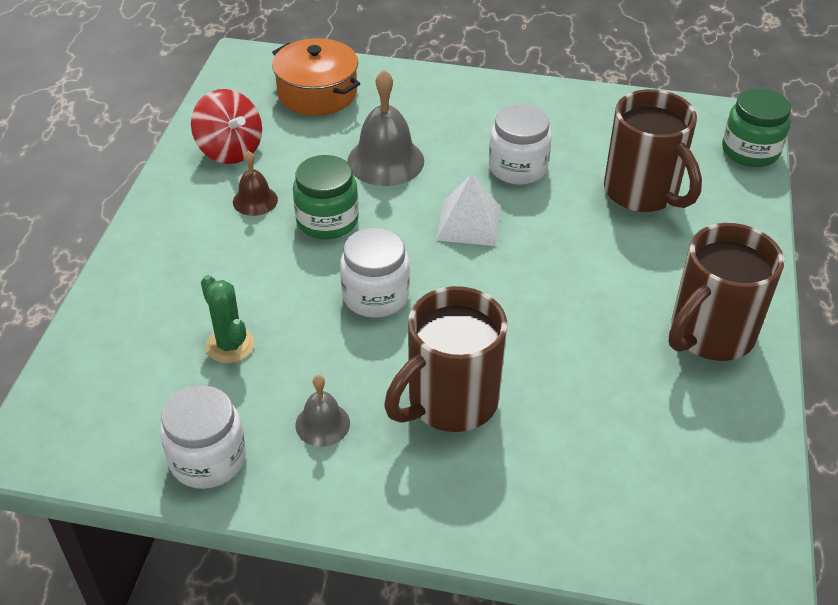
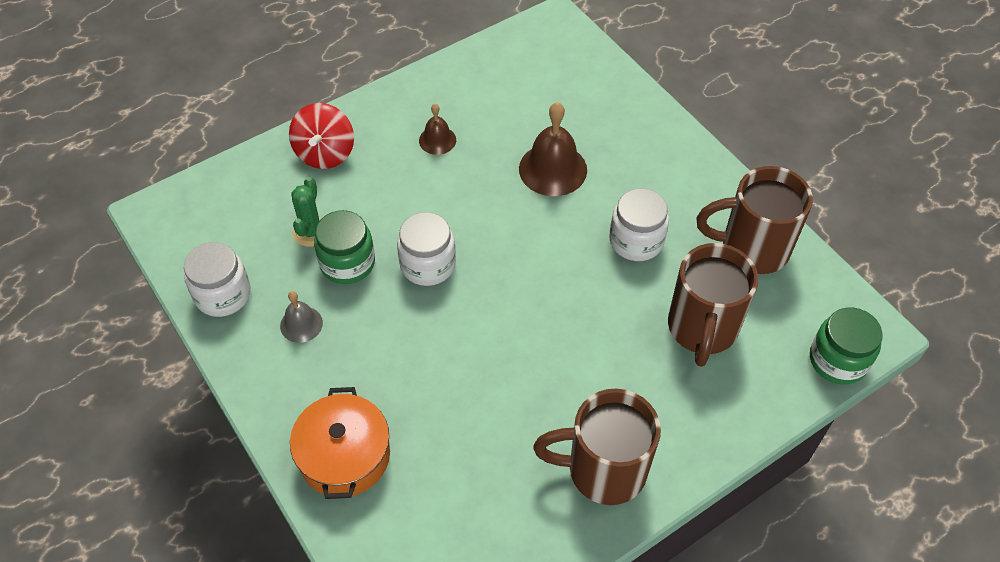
camera: 45 degrees right, 10 degrees up
(230, 150) = (465, 90): red spinning top -> red spinning top (325, 153)
(317, 93) = (571, 82): orange pot -> orange pot (344, 455)
(327, 221) = (463, 187): green jar -> green jar (347, 263)
(385, 161) = (553, 169): grey bell -> brown bell
(450, 402) = (384, 371): brown mug -> brown mug (752, 248)
(468, 223) = (549, 258): white pyramid -> none

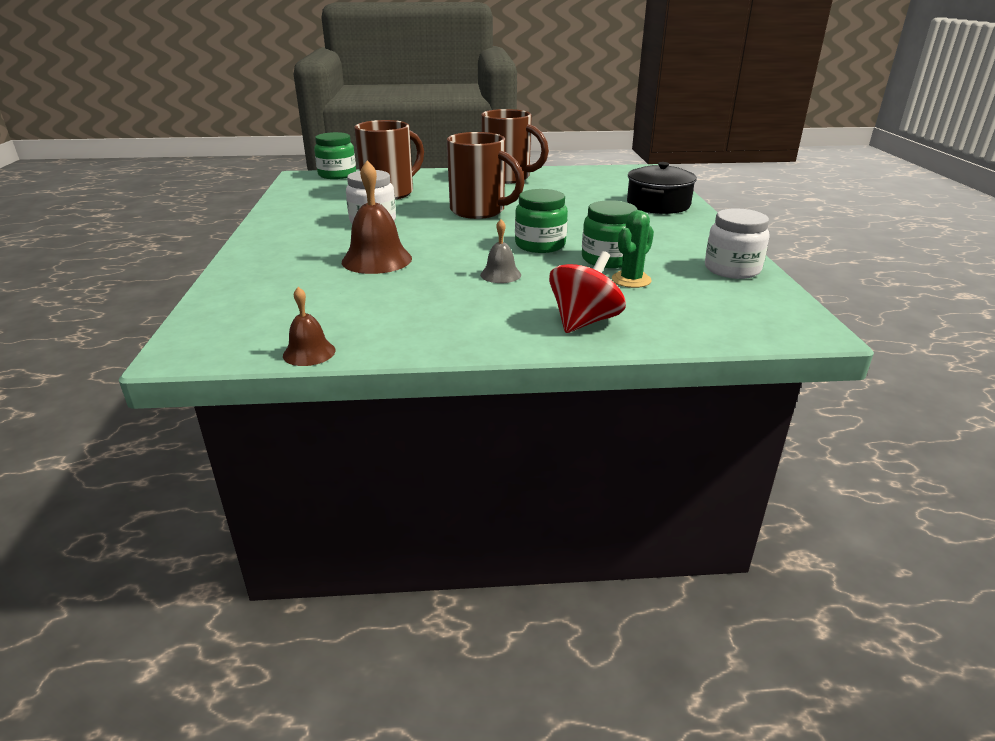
camera: 150 degrees left, 25 degrees down
(301, 324) = (665, 245): grey bell -> grey bell (500, 274)
(344, 455) = (658, 205): orange pot -> black pot
(428, 264) = (540, 245): white jar -> green jar
(437, 140) = (455, 300): brown bell -> brown bell (309, 352)
(752, 248) = (306, 204): brown mug -> brown mug (479, 211)

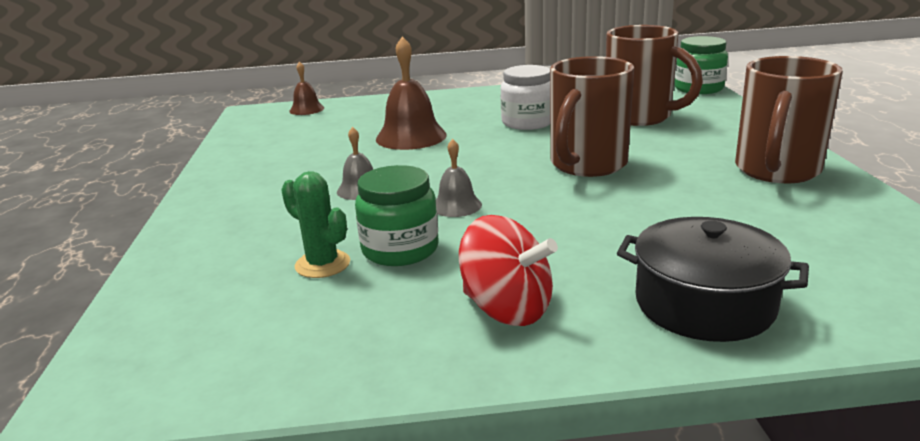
camera: 90 degrees right, 5 degrees down
(309, 352) = (227, 140): brown bell -> brown bell (306, 109)
(540, 245) = (456, 205): green jar -> grey bell
(584, 321) = (217, 235): red spinning top -> red spinning top (507, 309)
(732, 269) = (341, 356): white jar -> none

